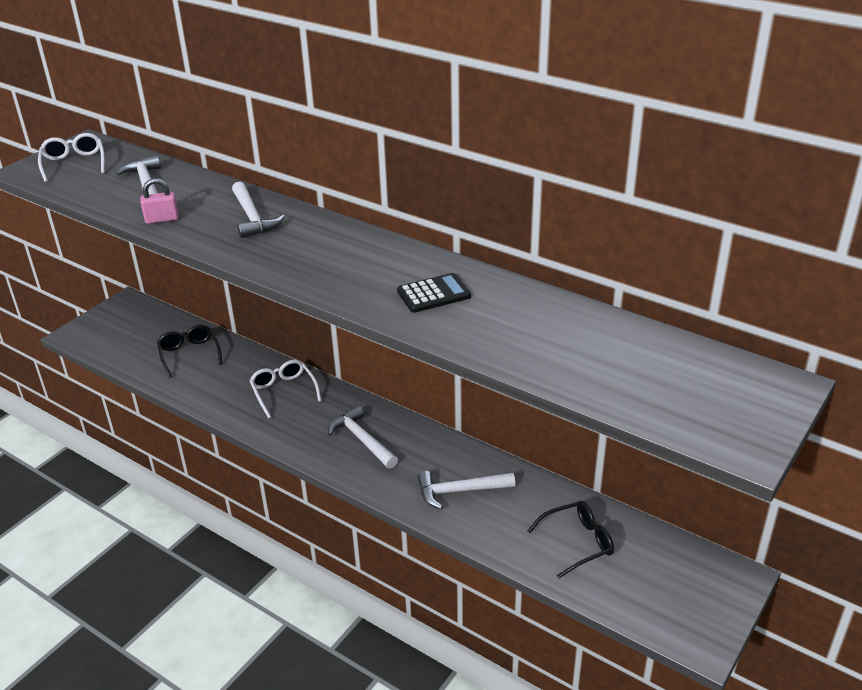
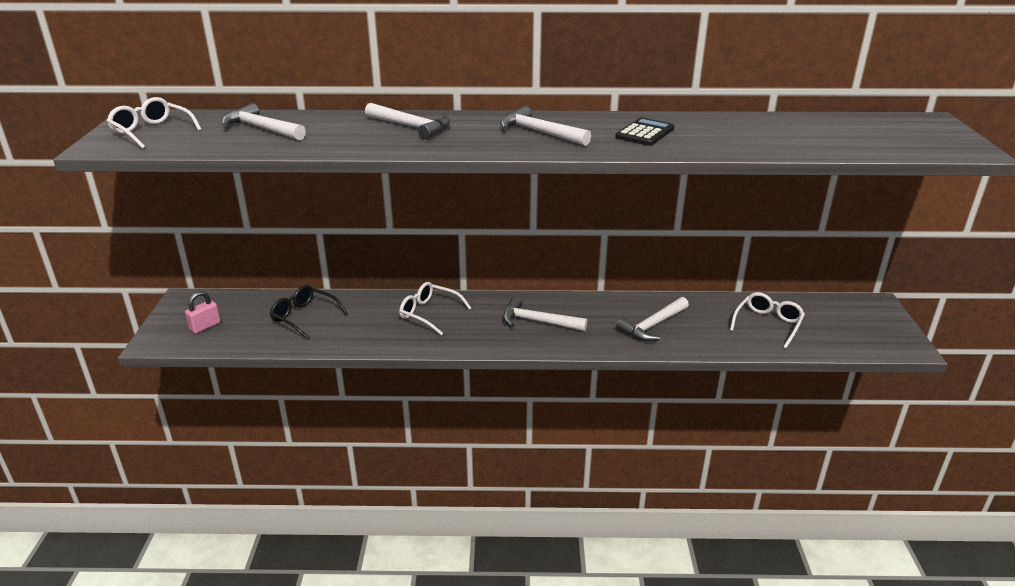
camera: 35 degrees left, 5 degrees down
(162, 219) = (325, 145): pink padlock -> pink padlock (205, 326)
(343, 260) = (540, 132): none -> white hammer
(577, 543) = (767, 324): black glasses -> white glasses

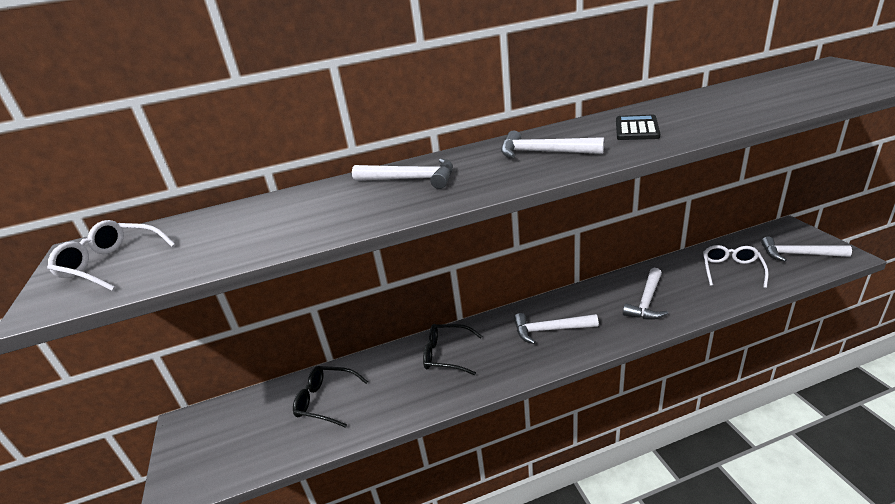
camera: 15 degrees left, 0 degrees up
(205, 326) = (223, 450): pink padlock -> none
(262, 129) = (247, 224): white hammer -> white hammer (798, 254)
(430, 314) = (447, 355): white glasses -> black glasses

